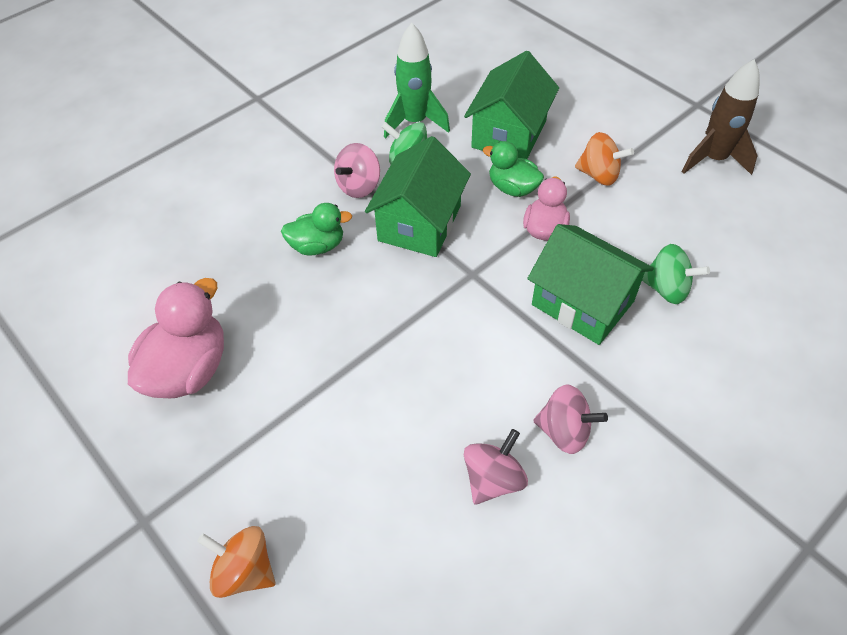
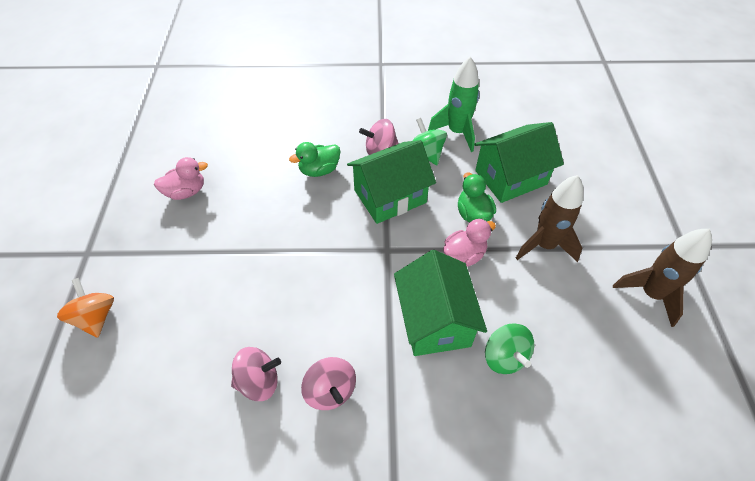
camera: 40 degrees right, 0 degrees up
(188, 369) = (186, 192): pink duck -> pink duck, size x0.62
(317, 246) = (319, 170): green duck -> green duck turned 120 degrees clockwise
(599, 175) = (544, 245): orange spinning top -> brown rocket

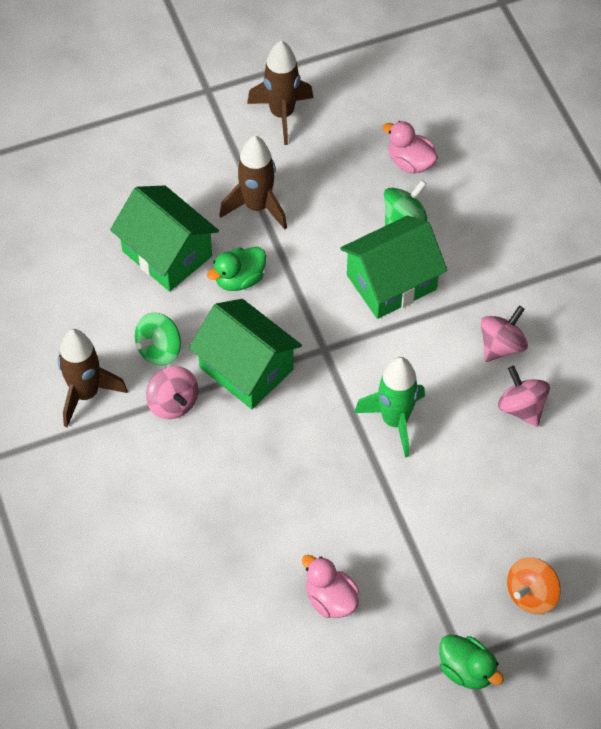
camera: 110 degrees left, 5 degrees up
(319, 170) = (234, 460): green duck -> green duck (466, 670)
(407, 112) = (85, 394): none -> brown rocket
(457, 132) = (107, 326): green rocket -> green rocket (395, 421)
(464, 255) = (301, 275): pink duck -> pink duck (410, 162)

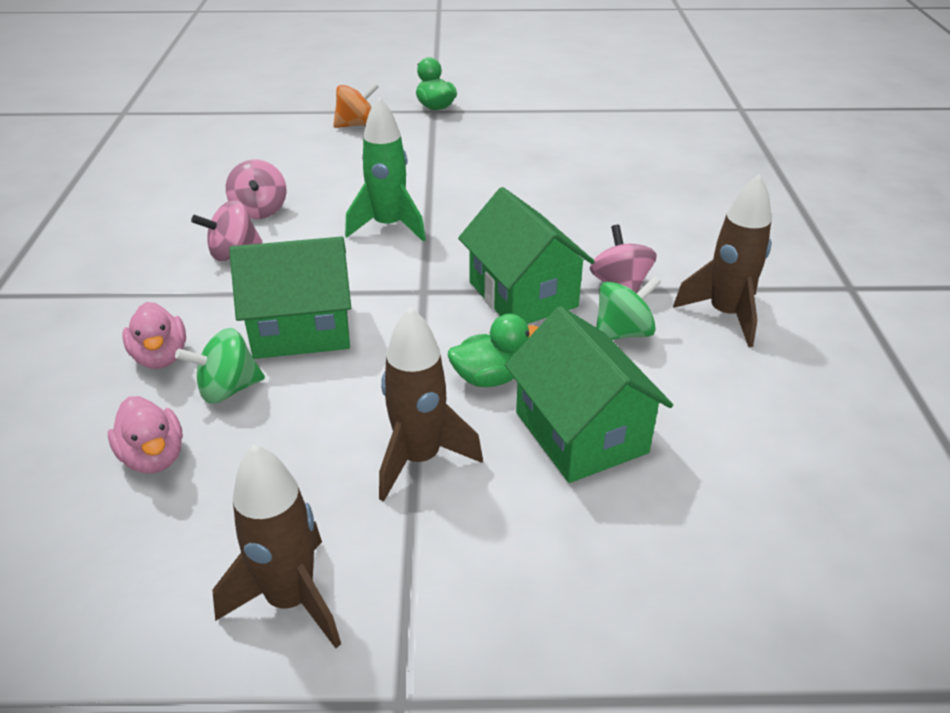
camera: 160 degrees left, 20 degrees down
(330, 599) = (519, 149): pink duck -> pink duck (161, 357)

